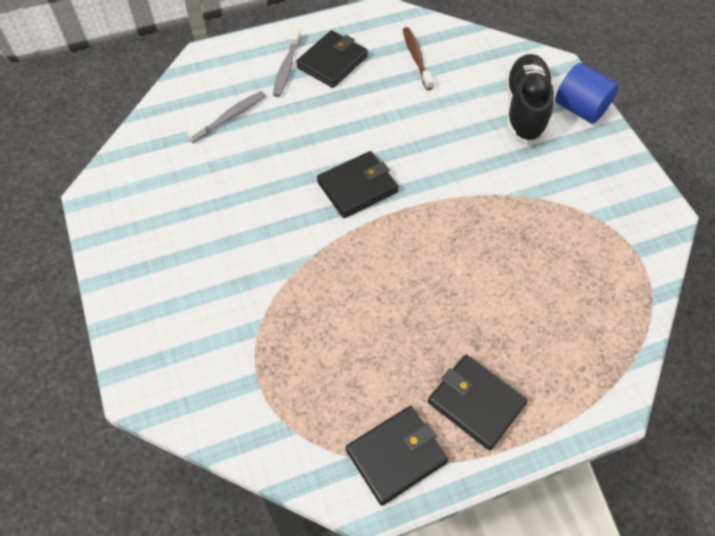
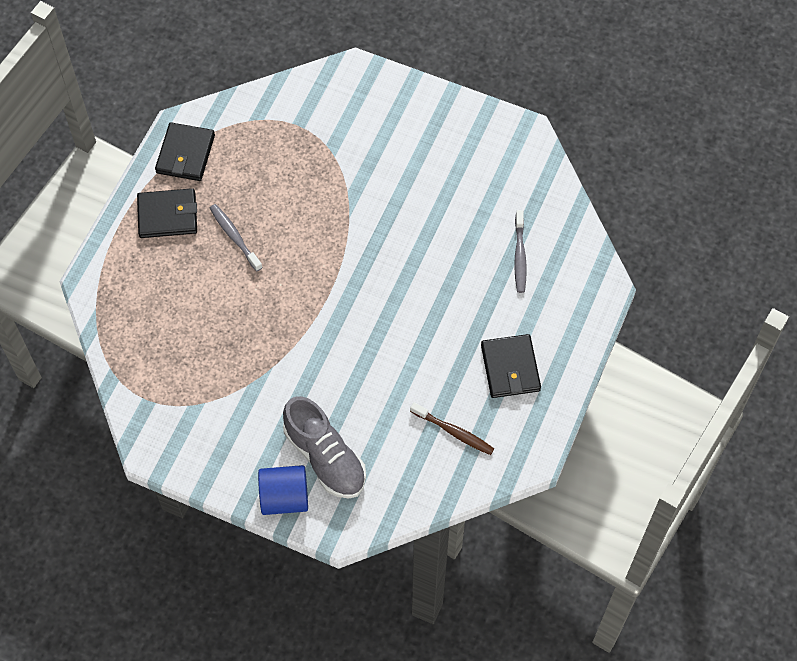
camera: 135 degrees right, 5 degrees up
(287, 67) = (535, 332): grey toothbrush -> grey toothbrush (235, 237)
(357, 187) = (374, 283): black wallet -> none
(524, 109) = (325, 457): black shoe -> grey shoe

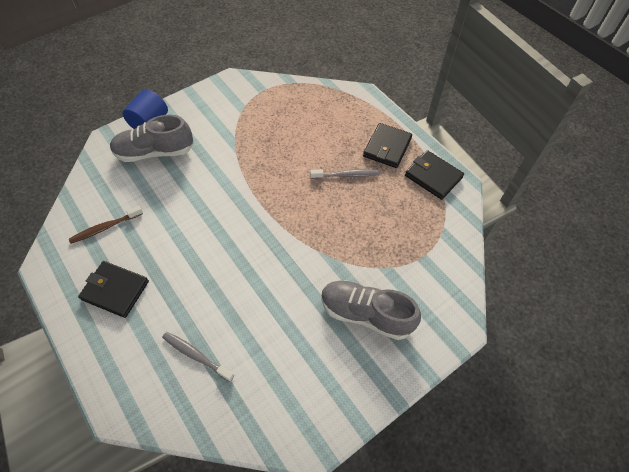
camera: 120 degrees right, 5 degrees down
(390, 144) = (366, 314): none -> grey shoe

